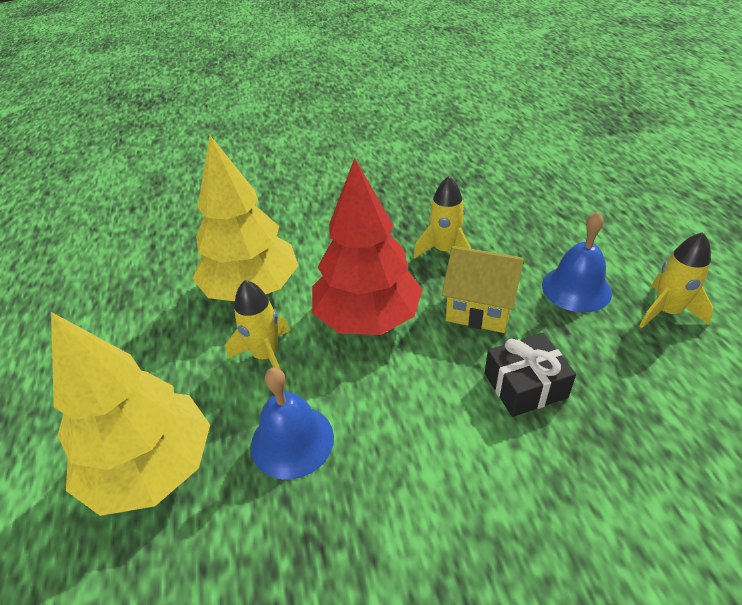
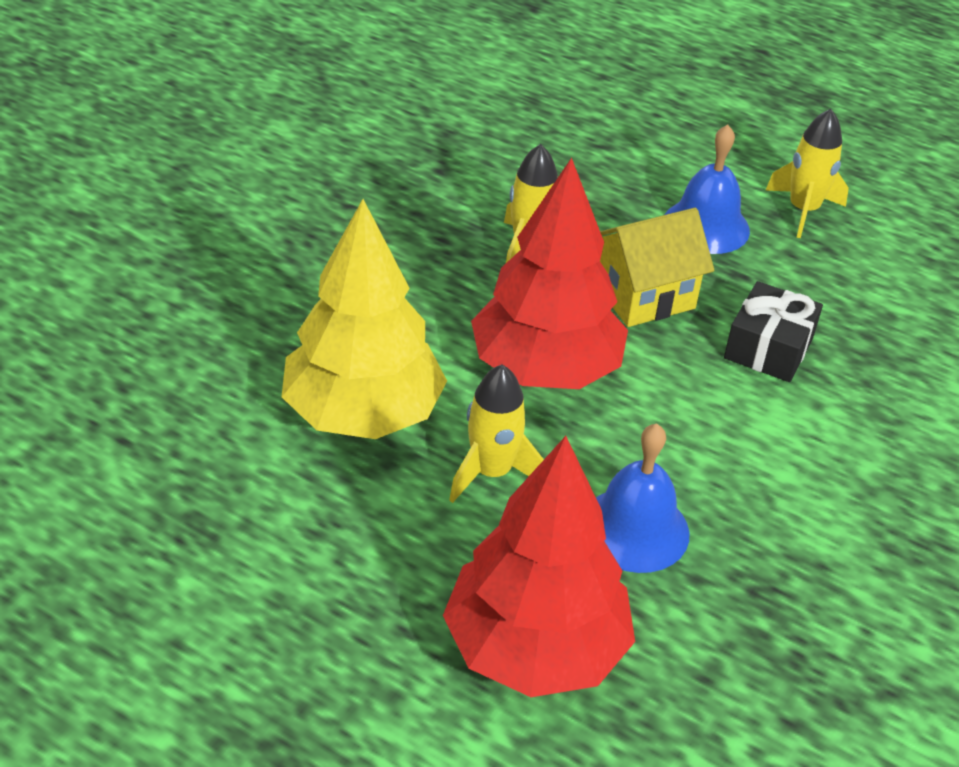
camera: 50 degrees left, 0 degrees up
(152, 468) = (535, 648): yellow tree -> red tree

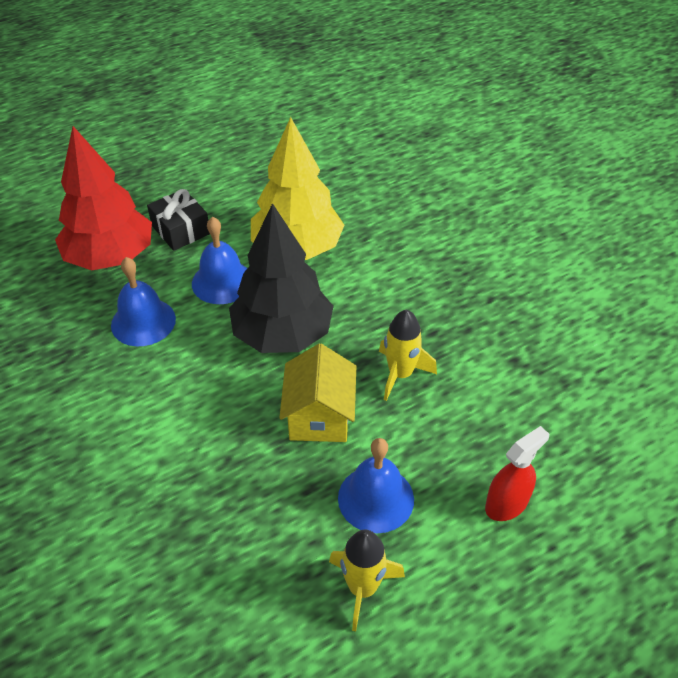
camera: 120 degrees right, 5 degrees up
(491, 472) = (222, 282): yellow rocket -> blue bell
(545, 369) = (282, 334): red tree -> black tree
(634, 145) = (507, 504): none -> red spray bottle
(768, 348) = (226, 463): black gift -> black gift (181, 230)

